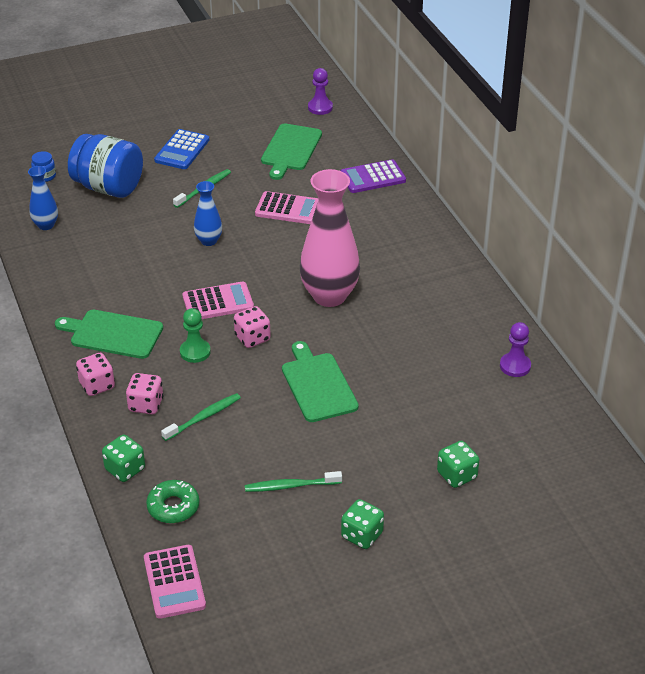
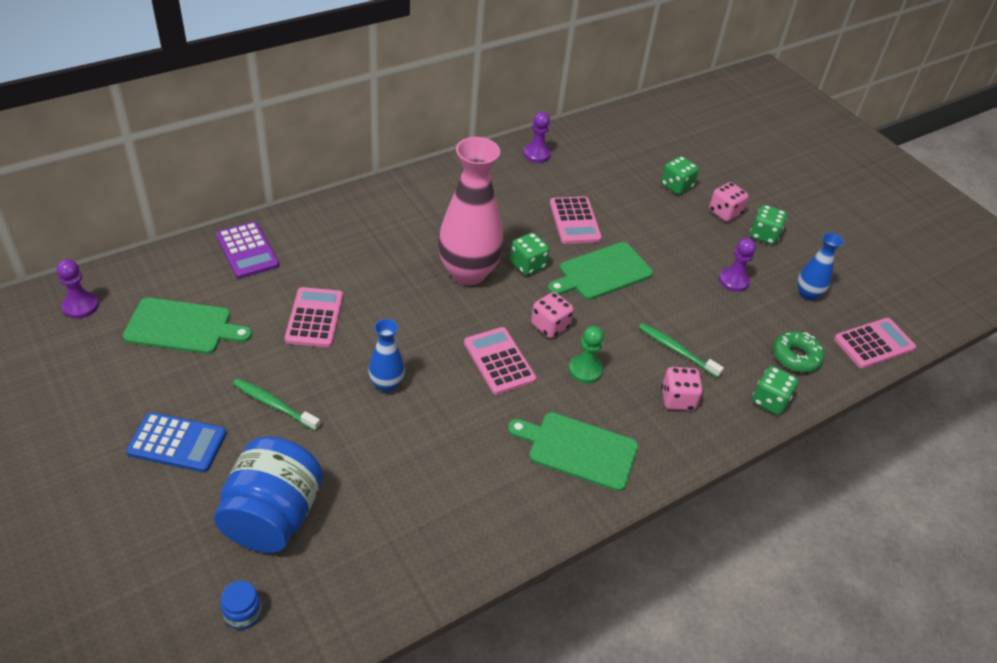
camera: 105 degrees left, 5 degrees up
(46, 225) = (372, 578): blue vase -> blue vase (807, 294)
(97, 385) = (665, 448): pink dice -> pink dice (724, 212)
(113, 334) = (578, 450): green cutting board -> green cutting board turned 105 degrees clockwise
(290, 486) = (733, 281): green toothbrush -> purple pawn
(335, 335) = (527, 265): none -> green dice
(398, 378) = (575, 221): none -> pink calculator

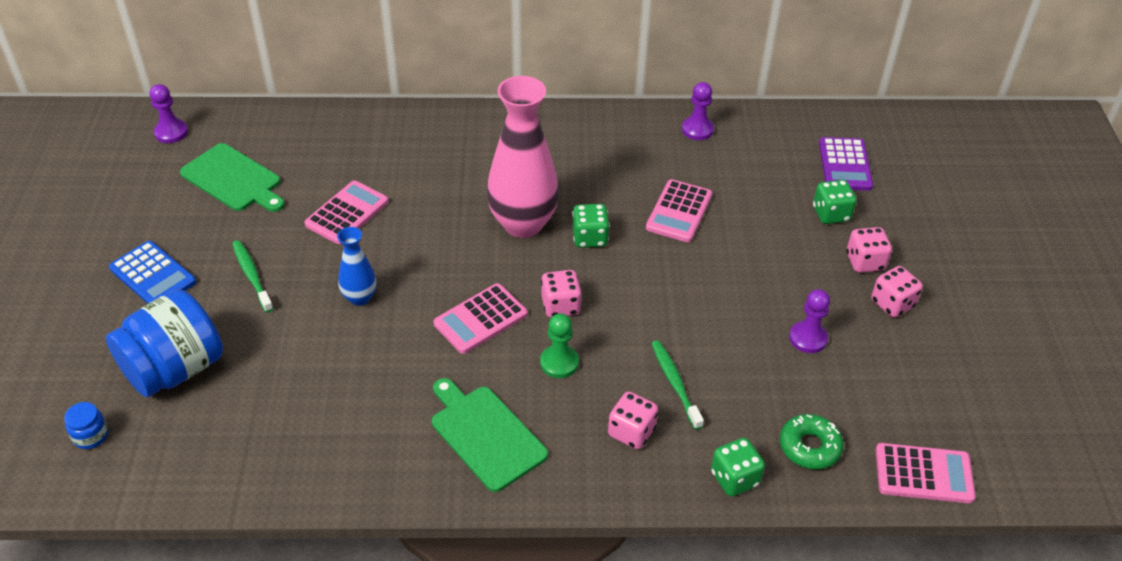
camera: 35 degrees right, 0 degrees up
(247, 251) = (339, 132): purple calculator -> purple calculator (845, 165)
(499, 361) = (480, 319): pink calculator -> pink calculator turned 135 degrees counterclockwise
(602, 272) = (662, 274): green cutting board -> none
(764, 235) = (892, 304): green dice -> pink dice
(807, 294) = (888, 387): blue vase -> none

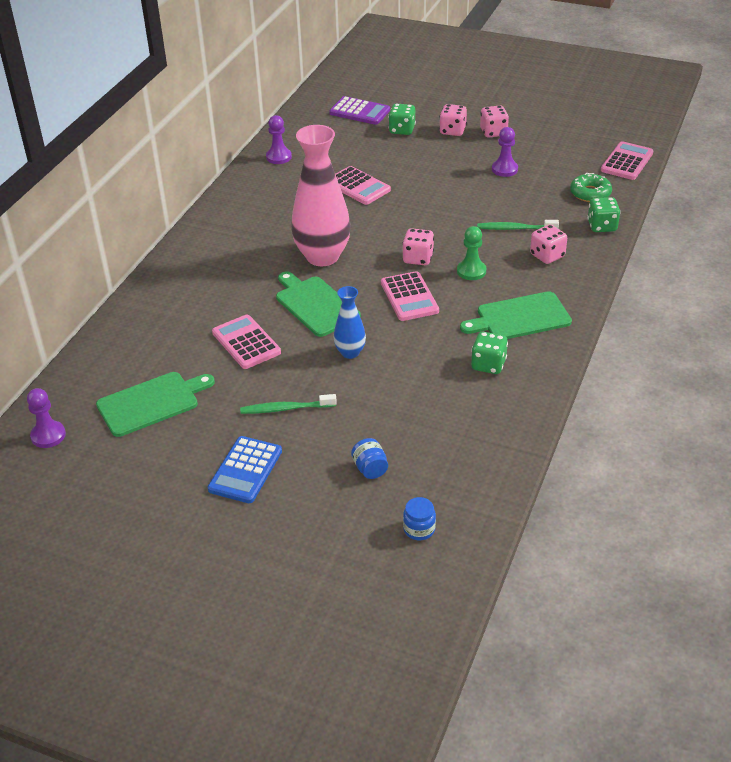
camera: 65 degrees left, 5 degrees down
(153, 275) = (245, 470): blue calculator -> blue calculator turned 135 degrees clockwise
(175, 369) = (370, 469): blue jar -> blue jar, size x0.41
(432, 245) = (315, 305): none -> green cutting board
(590, 238) = (358, 230): green dice -> green dice (488, 365)

